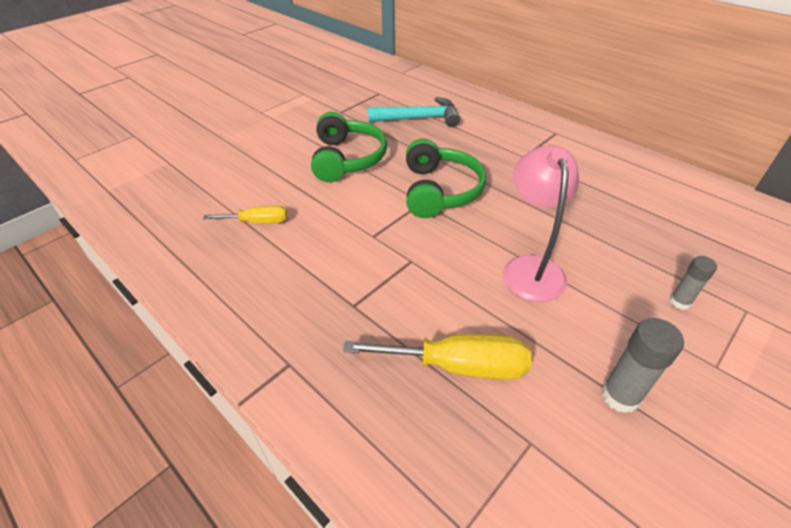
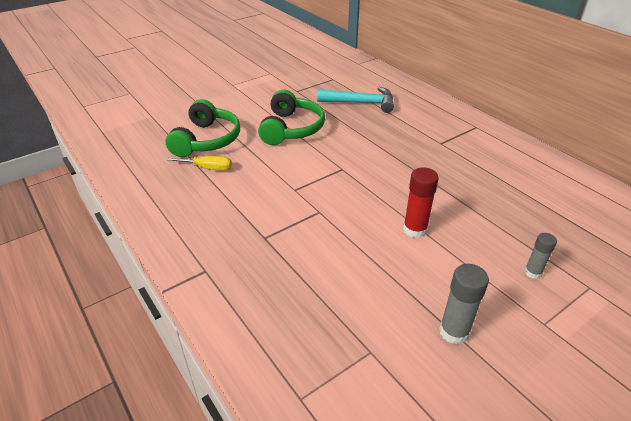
camera: 10 degrees right, 5 degrees down
(439, 191) = (359, 162): green headphones -> green headphones (206, 140)
(458, 366) = (332, 291): yellow screwdriver -> none
(530, 268) = (415, 230): pink lamp -> red glue stick

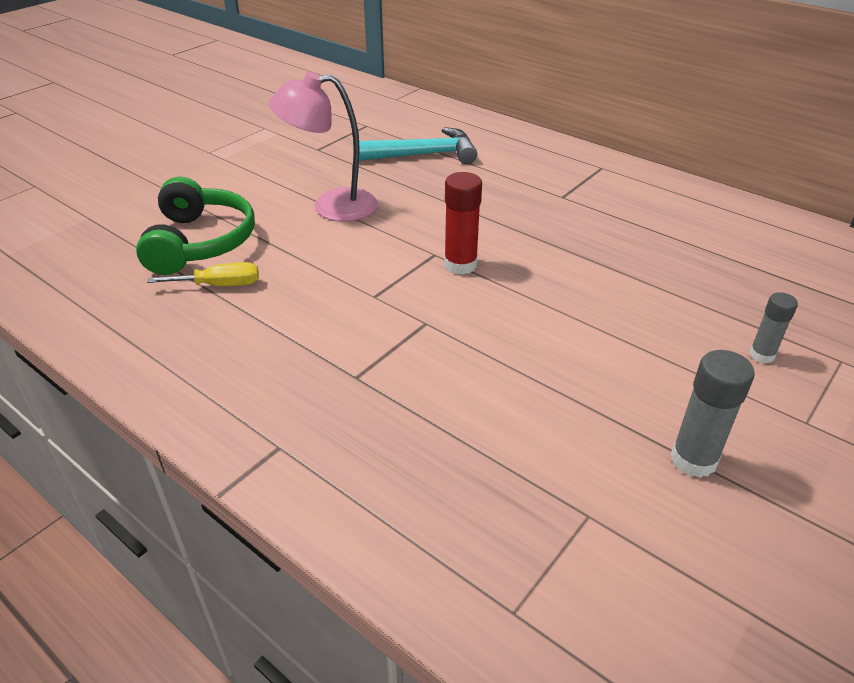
camera: 15 degrees left, 0 degrees up
(291, 129) = (331, 206): green headphones -> pink lamp
(415, 230) = (578, 324): red glue stick -> red glue stick (460, 265)

